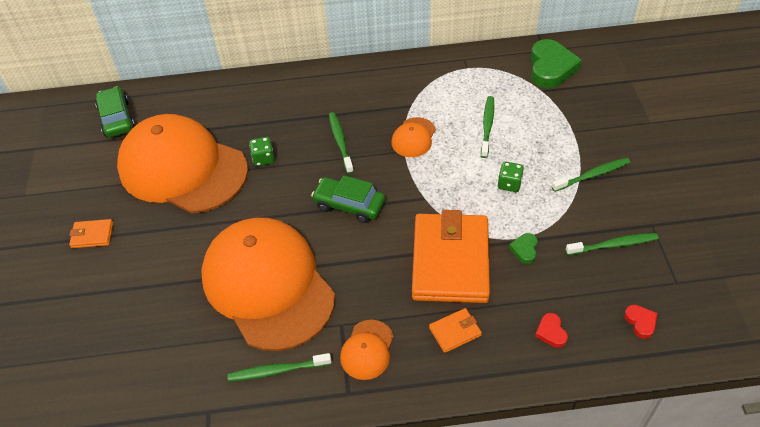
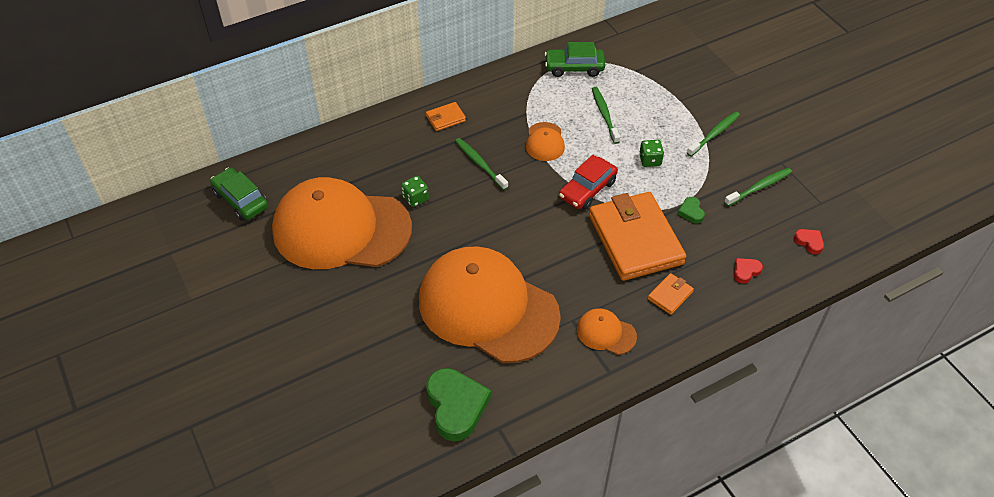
camera: 25 degrees left, 0 degrees up
(92, 235) = (290, 316): orange wallet -> orange wallet (445, 118)
(277, 370) = (539, 375): green toothbrush -> none
(349, 205) = (520, 217): green car -> green car (574, 68)
(367, 350) = (606, 333): orange cap -> orange cap turned 120 degrees clockwise
(429, 196) = (587, 189): none -> red car
(551, 68) = (632, 48): green heart -> green heart (456, 406)
(551, 332) = (746, 271): red heart -> red heart turned 90 degrees clockwise

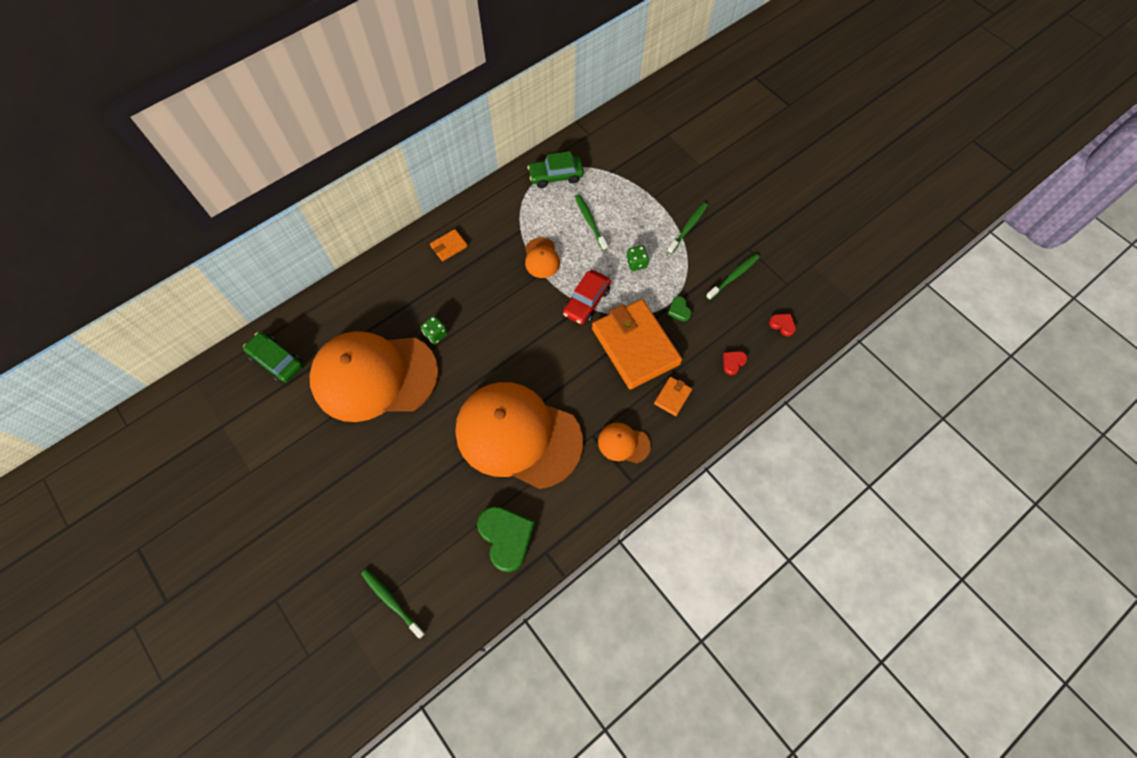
camera: 10 degrees left, 15 degrees up
(480, 164) = (487, 289): green toothbrush -> green toothbrush (391, 601)

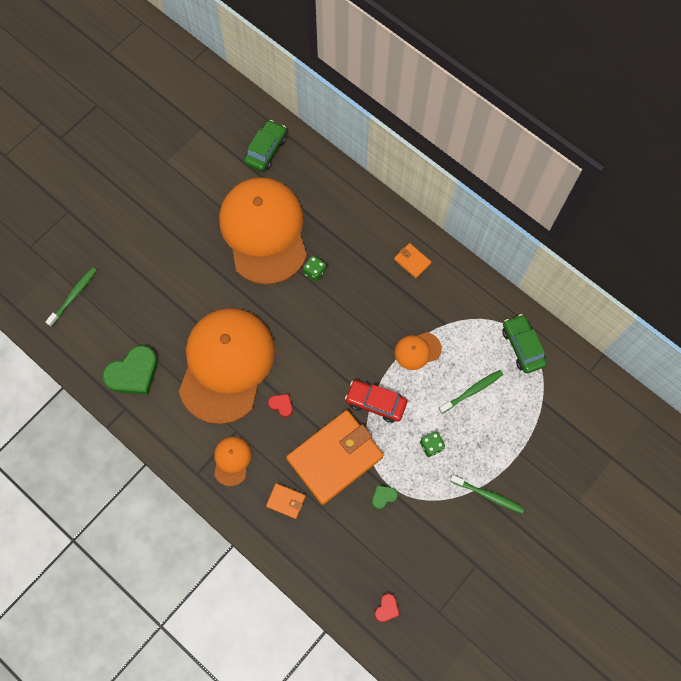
camera: 80 degrees right, 5 degrees up
(733, 276) = (436, 551): green toothbrush -> none
(733, 363) = (333, 558): red heart -> red heart (281, 405)

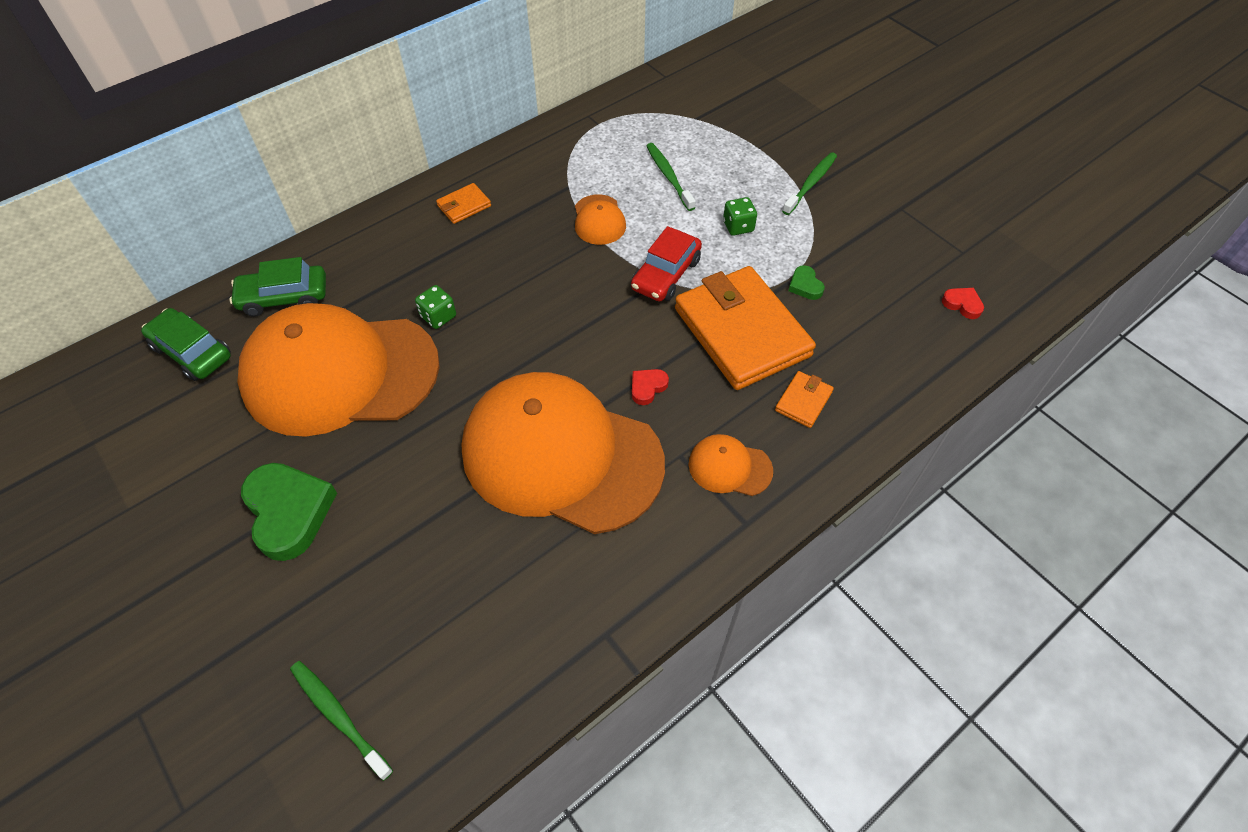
camera: 80 degrees left, 15 degrees down
(134, 373) = (539, 611): green heart -> green heart (289, 512)
(522, 346) = (619, 123): green car -> green car (284, 297)

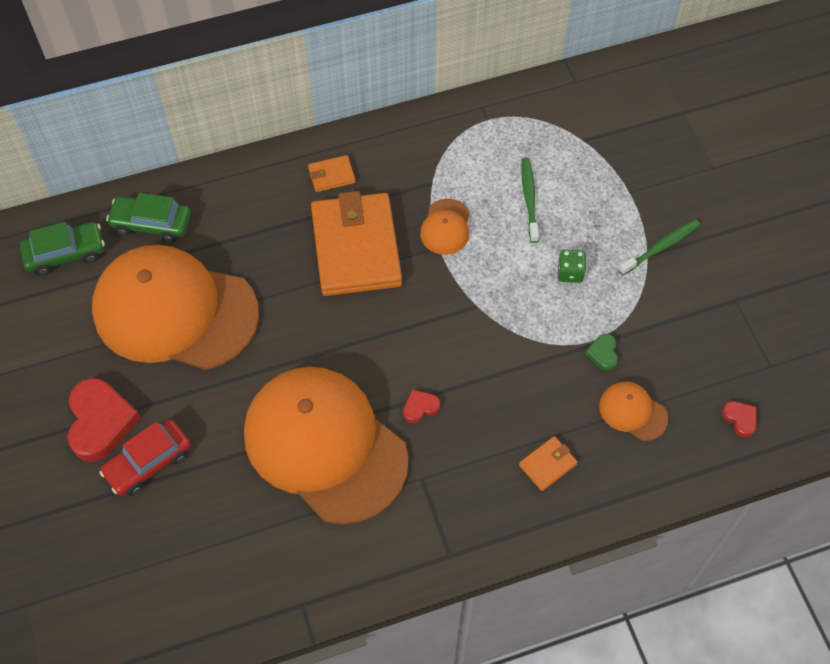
camera: 20 degrees right, 5 degrees up
(192, 352) = (66, 253): green car -> green car turned 105 degrees clockwise
(289, 512) = (100, 422): green heart -> red heart
(339, 716) = (90, 595): green toothbrush -> none
(438, 316) = (271, 282): green dice -> none
(666, 274) = (482, 302): red car -> red car (148, 462)
(729, 467) = (457, 502): orange cap -> orange cap (633, 412)
(741, 332) = (524, 381): orange wallet -> orange wallet (356, 248)

